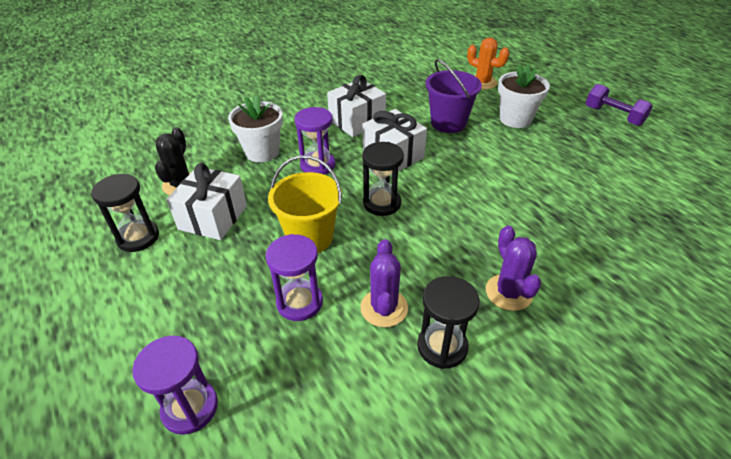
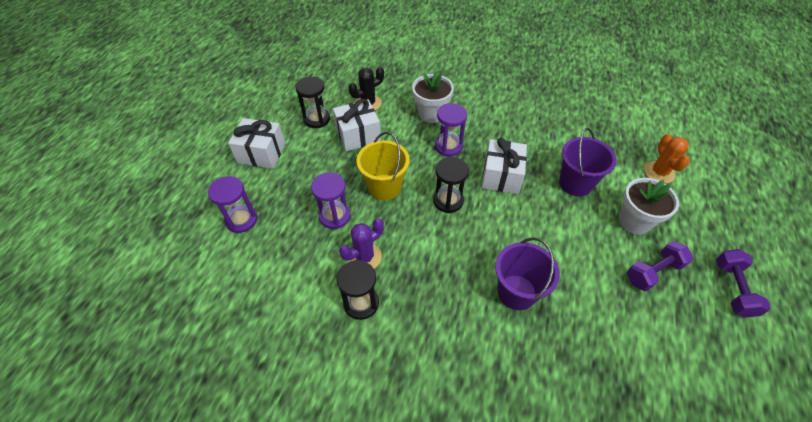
camera: 50 degrees right, 10 degrees up
(357, 121) = (514, 134): white gift -> white gift (261, 153)
(508, 292) = (435, 316): purple cactus -> none
(528, 221) = (516, 292): none -> purple bucket
(570, 139) = (653, 272): none -> purple dumbbell

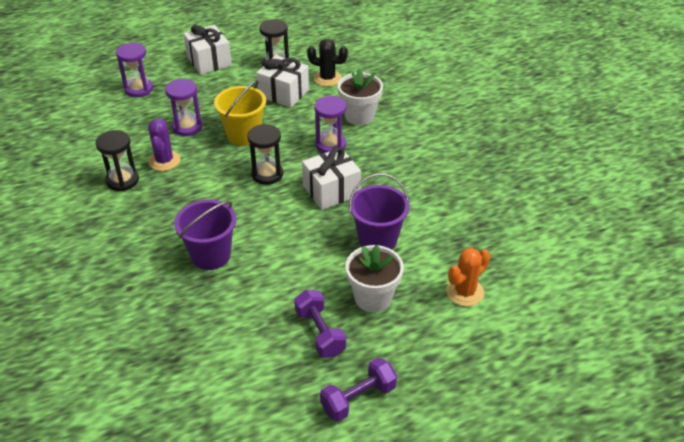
camera: 50 degrees right, 10 degrees down
(364, 257) = (164, 161): purple cactus -> purple cactus turned 75 degrees clockwise
(653, 272) = (320, 333): purple dumbbell -> purple dumbbell turned 45 degrees clockwise

